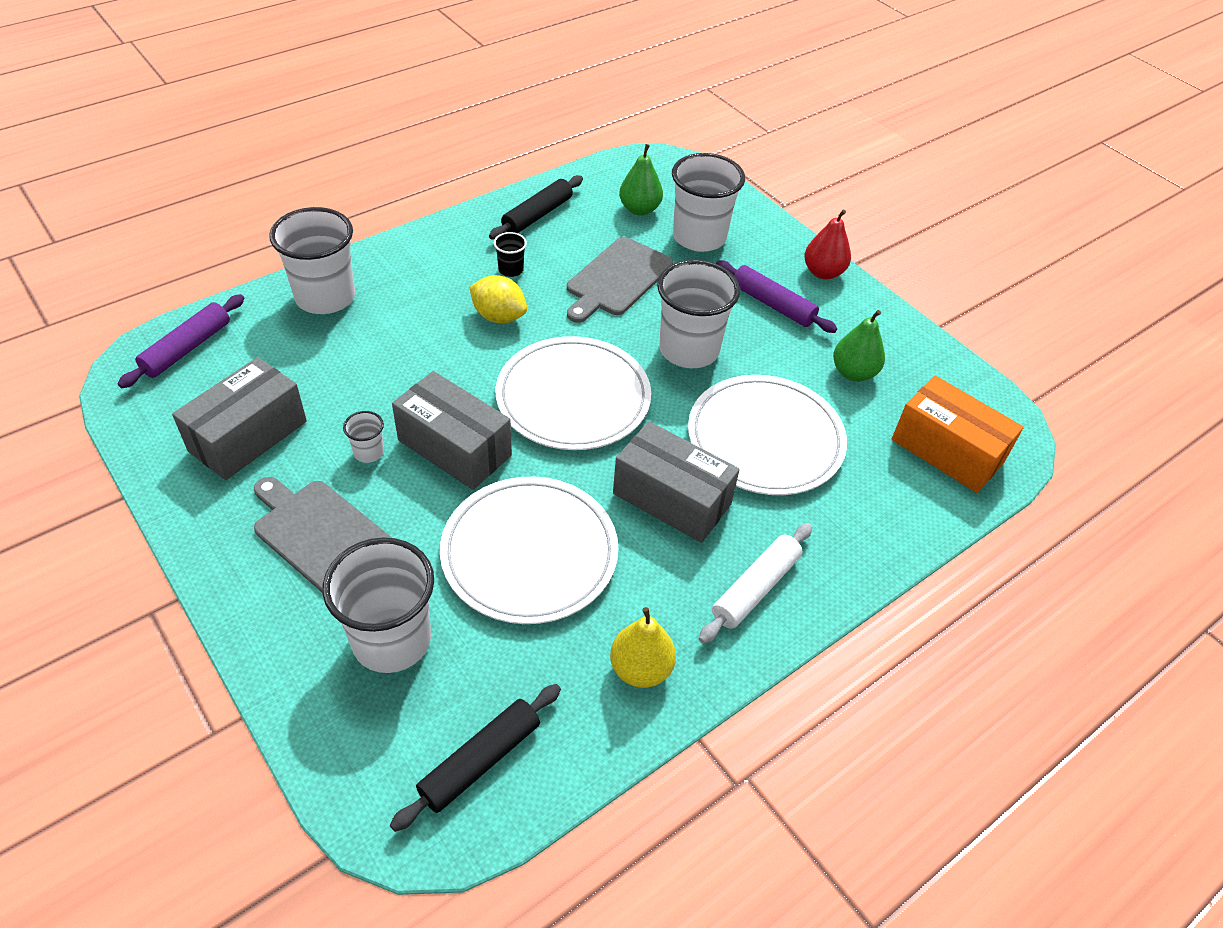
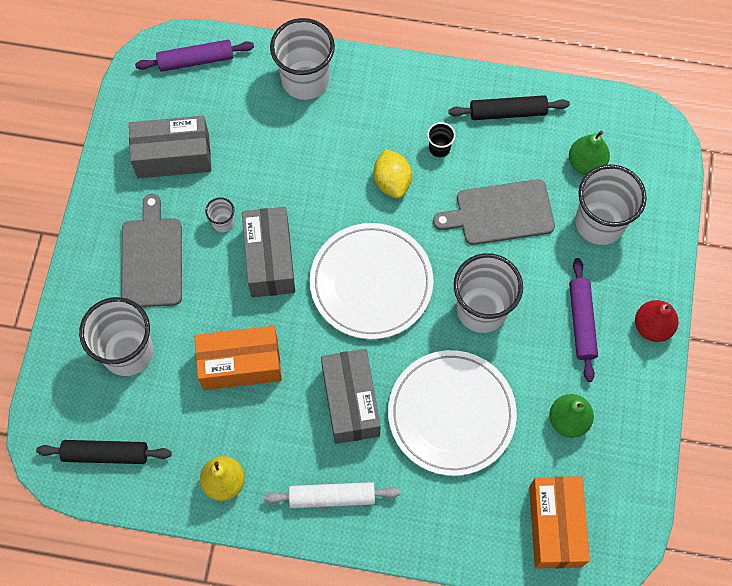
camera: 50 degrees right, 20 degrees up
(529, 553) = (240, 364): white plate -> orange box

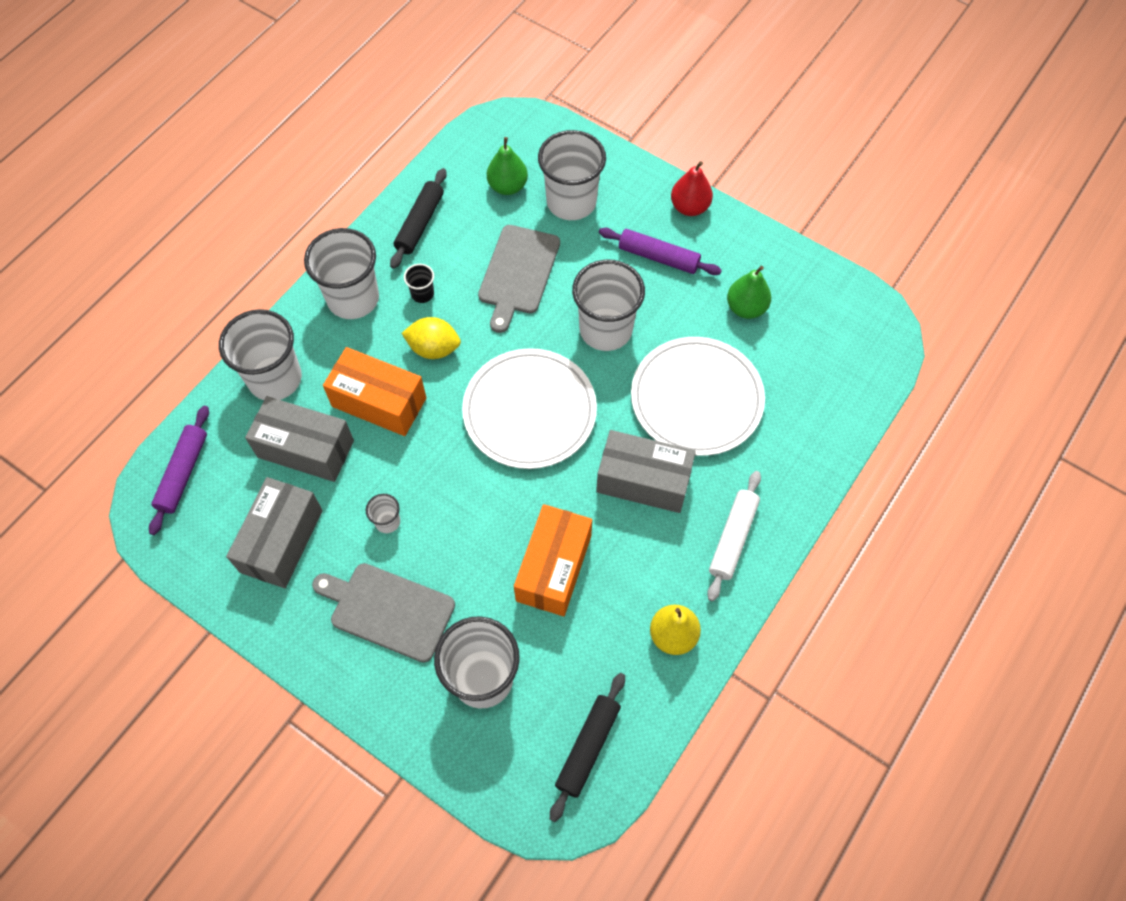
camera: 65 degrees left, 5 degrees down
(270, 260) = (454, 493): grey box -> grey box (305, 449)
(407, 98) = (353, 299): none -> white cup
(555, 526) = (840, 361): orange box -> orange box (379, 402)

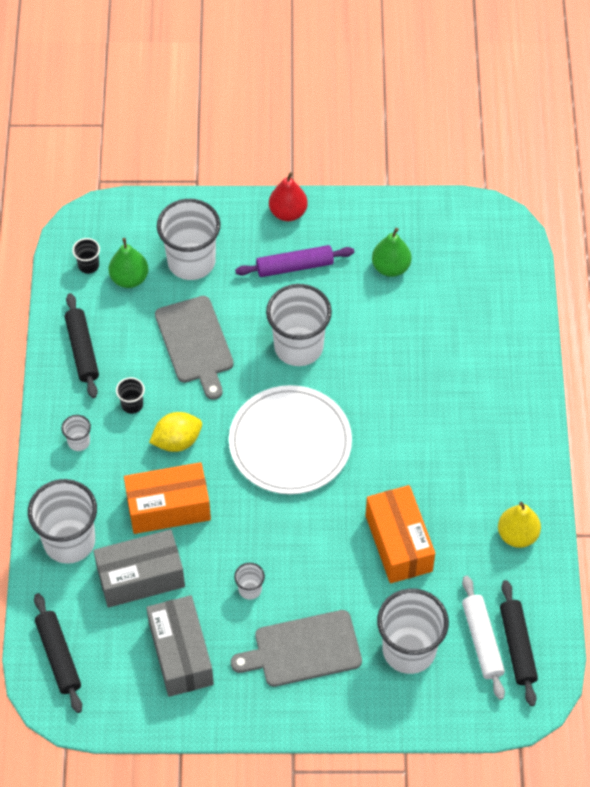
camera: 35 degrees left, 5 degrees down
(183, 473) = (58, 656): purple rolling pin -> black rolling pin
(353, 299) = (79, 442): white cup -> white cup, size x0.44
(483, 156) = (88, 265): none -> black cup
(643, 481) = (414, 441): grey box -> none
(696, 399) = (406, 358): white plate -> none
(732, 538) = (507, 442): white rolling pin -> white rolling pin (482, 641)

